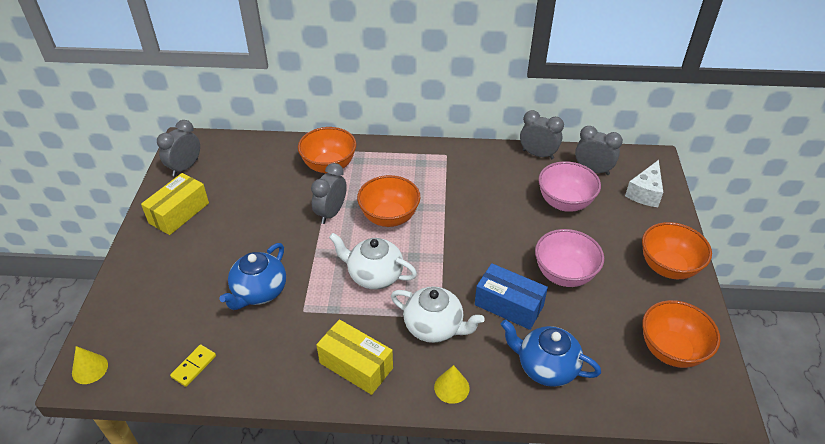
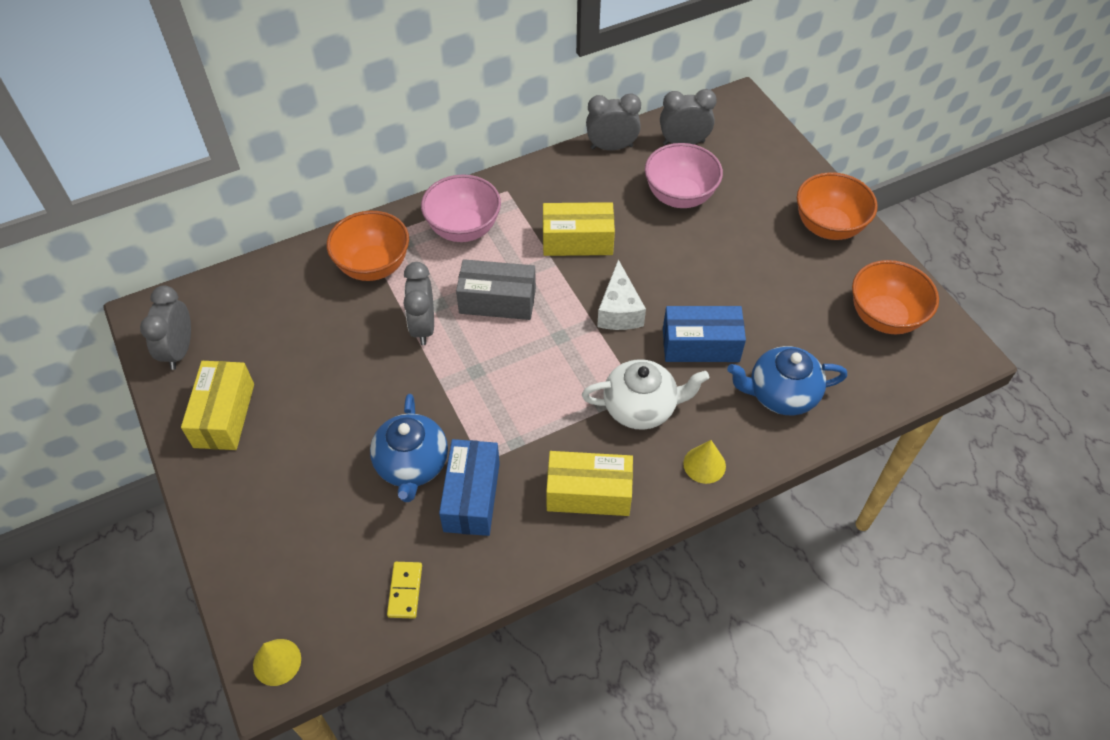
camera: 30 degrees left, 10 degrees up
(279, 329) = (472, 496): none -> blue box
(374, 275) = (532, 380): white teapot -> none
(389, 217) = (497, 301): orange bowl -> grey box
(470, 202) = (577, 241): none -> yellow box
(564, 274) = (733, 282): pink bowl -> pink bowl (463, 229)
(645, 193) = (754, 148): white cheese -> white cheese (619, 310)

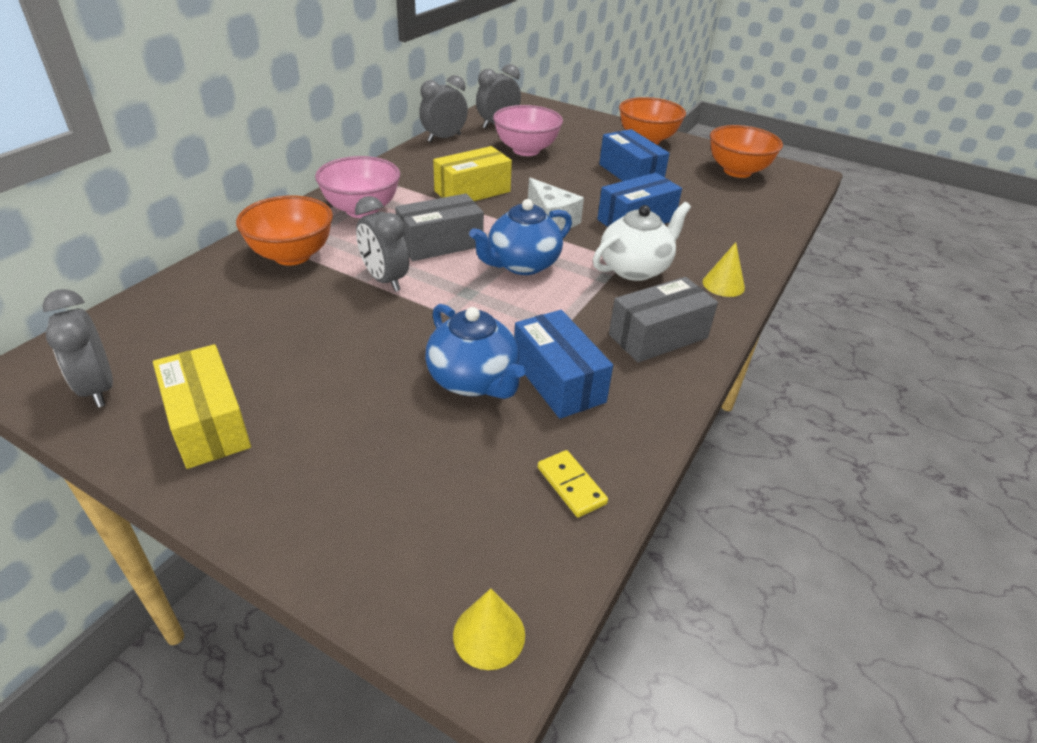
camera: 35 degrees left, 15 degrees down
(589, 493) = (658, 336): yellow box -> grey box
(758, 275) = (630, 174): none -> blue box
(781, 394) = (725, 228): blue teapot -> blue teapot (522, 264)

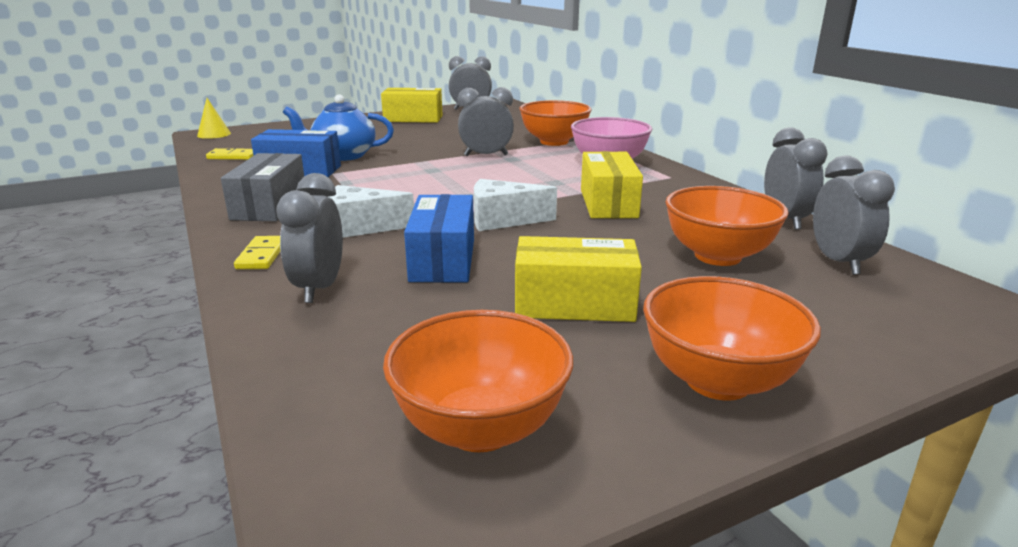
camera: 125 degrees right, 15 degrees down
(440, 243) = (516, 175): grey box -> none
(522, 264) = (441, 191): blue teapot -> none
(526, 150) = (717, 256): pink bowl -> orange bowl
(630, 174) = (574, 304): blue box -> yellow box
(635, 268) = (360, 227): white teapot -> white cheese
(720, 243) = (319, 288): none -> grey clock
(723, 284) = (262, 255): yellow cone -> yellow domino

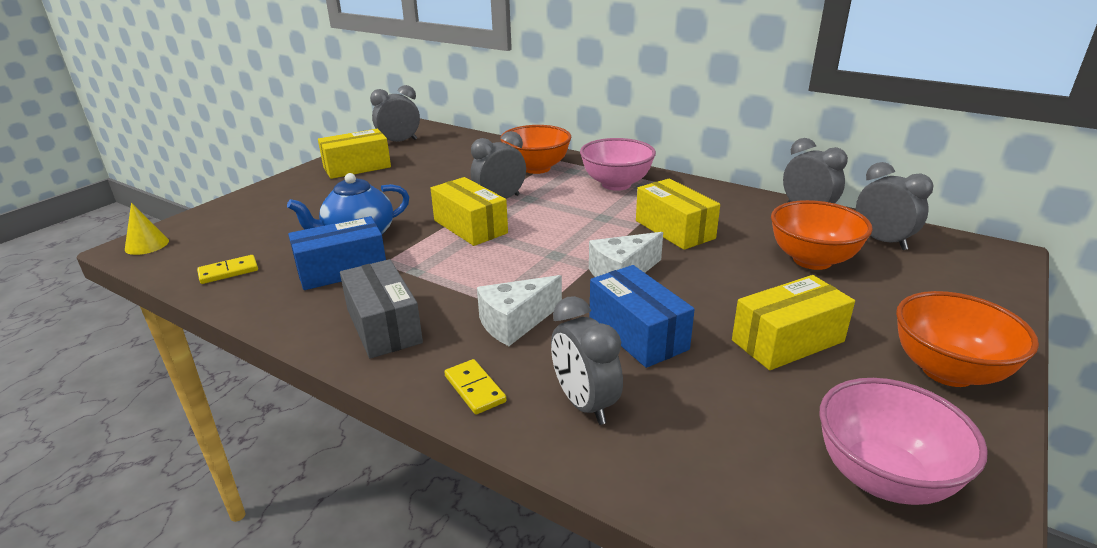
camera: 30 degrees left, 5 degrees up
(432, 166) = (470, 227): none -> yellow box
(480, 428) = (882, 477): orange bowl -> pink bowl

